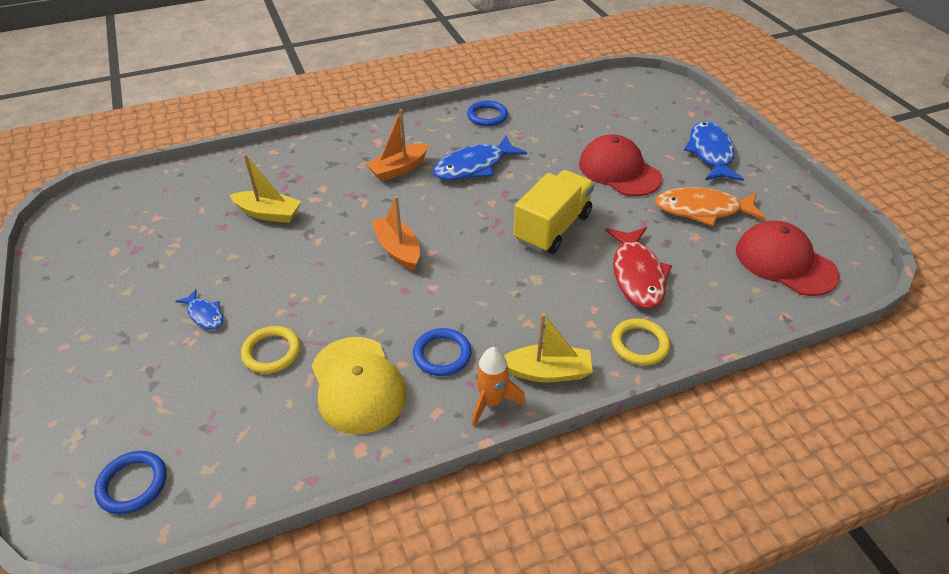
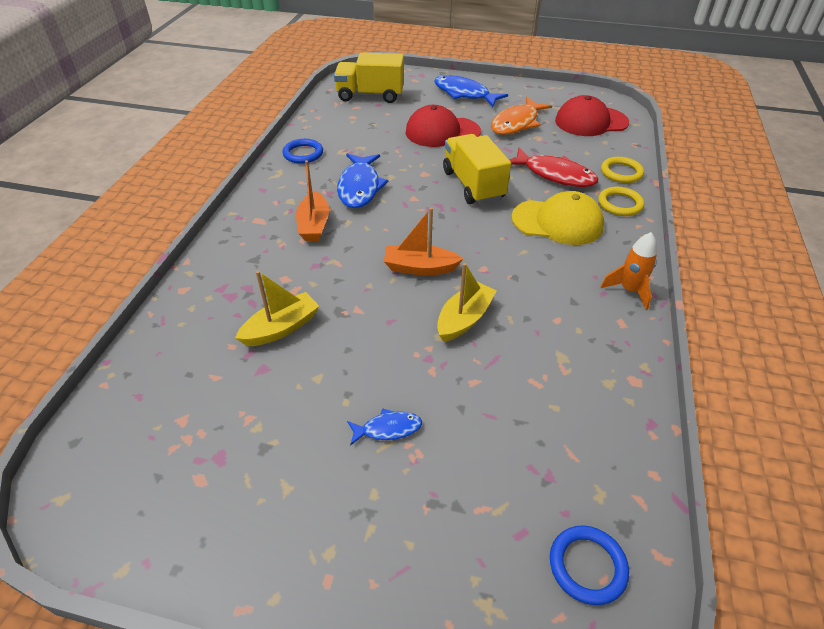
camera: 55 degrees left, 0 degrees up
(271, 352) = (482, 396): yellow ring -> yellow ring (621, 172)
(357, 384) = (563, 354): yellow cap -> yellow cap (557, 222)
(442, 354) = (563, 294): blue ring -> none
(547, 372) = (618, 252): yellow boat -> yellow boat (464, 319)
(624, 103) = (370, 95): none -> yellow truck

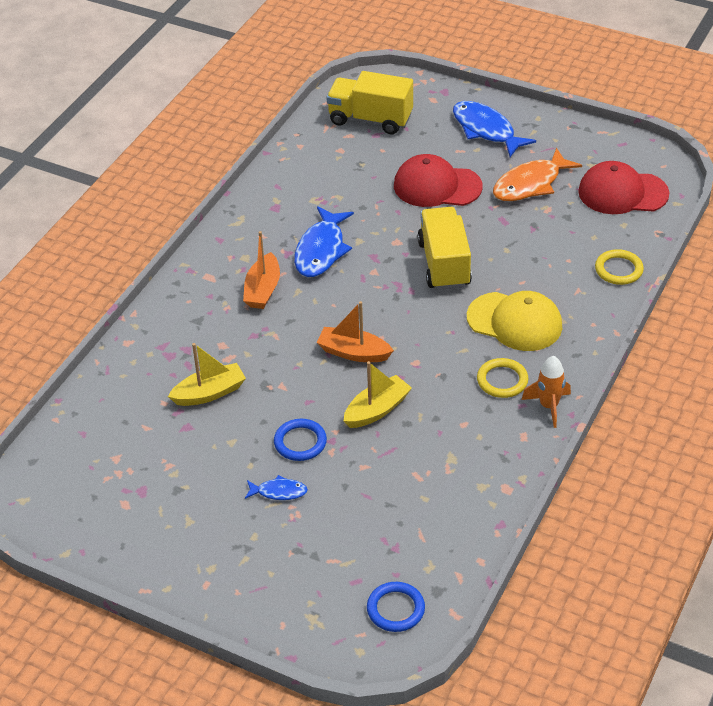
camera: 15 degrees right, 0 degrees up
(303, 154) = (271, 197): blue ring -> blue ring (300, 442)
(555, 175) = (541, 263): red fish -> none
(620, 204) = (594, 309): yellow ring -> yellow ring (502, 380)

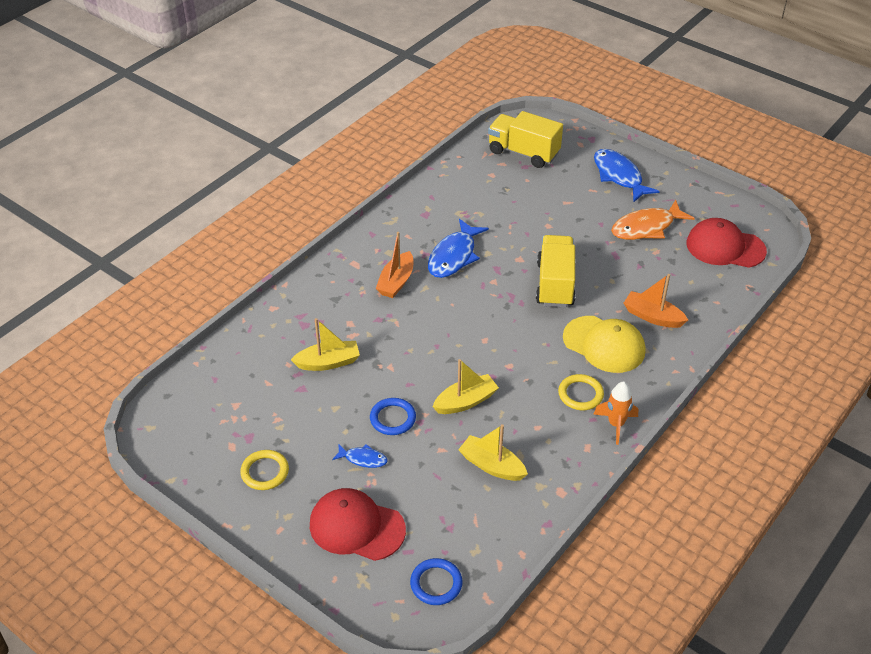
camera: 10 degrees right, 0 degrees up
(353, 352) = (458, 348): orange boat -> orange boat (652, 316)
(424, 474) = (492, 465): none -> yellow boat
(437, 186) = (565, 217): red cap -> red cap (356, 527)
(618, 270) = (706, 313): yellow ring -> yellow ring (265, 472)

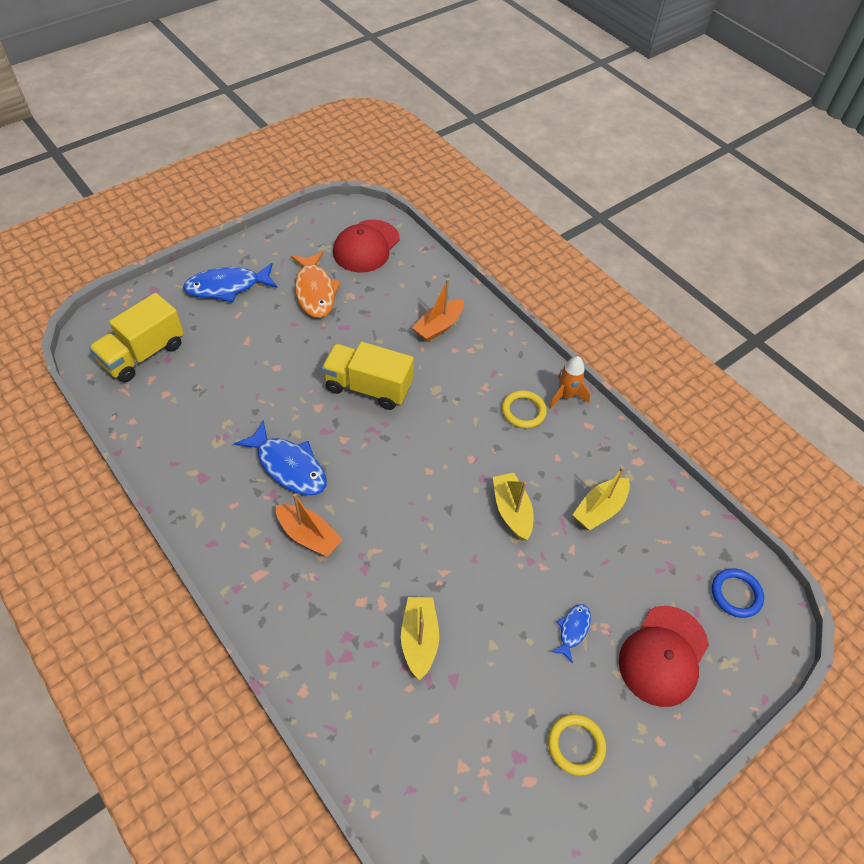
camera: 80 degrees left, 10 degrees up
(393, 418) = (521, 587): blue ring -> none
(604, 344) = (464, 373): yellow cap -> none

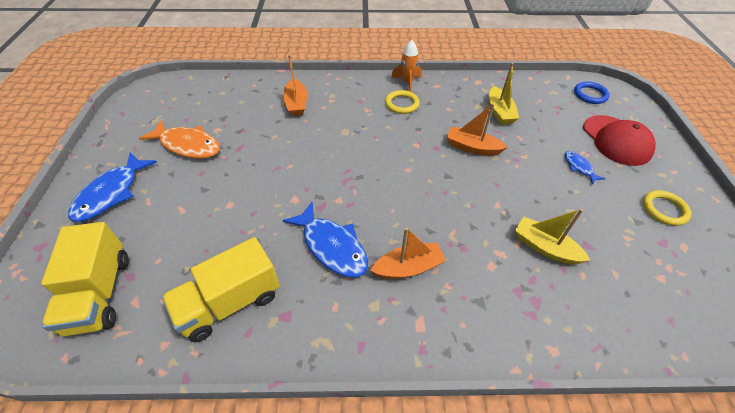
camera: 50 degrees left, 5 degrees down
(289, 466) = (332, 246): blue fish -> blue fish turned 60 degrees clockwise
(366, 246) = (185, 100): red cap -> none
(368, 387) = (307, 163): yellow truck -> yellow truck (230, 303)
(511, 510) = (472, 147): yellow boat -> orange boat

